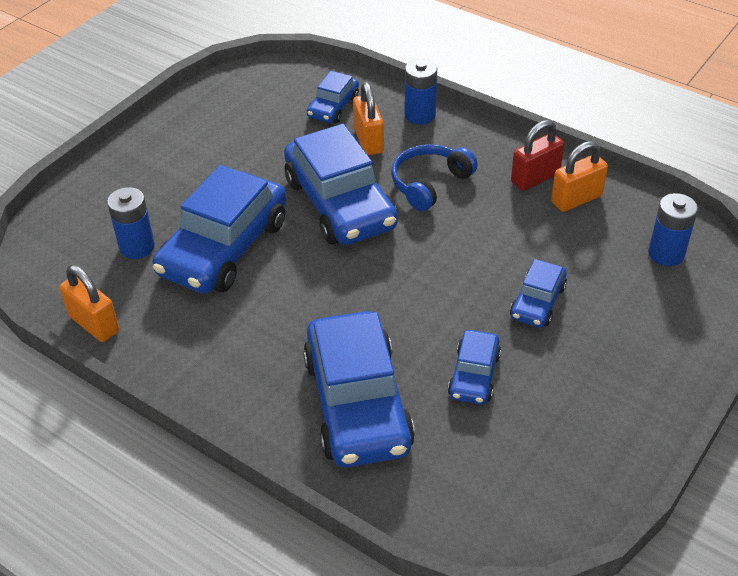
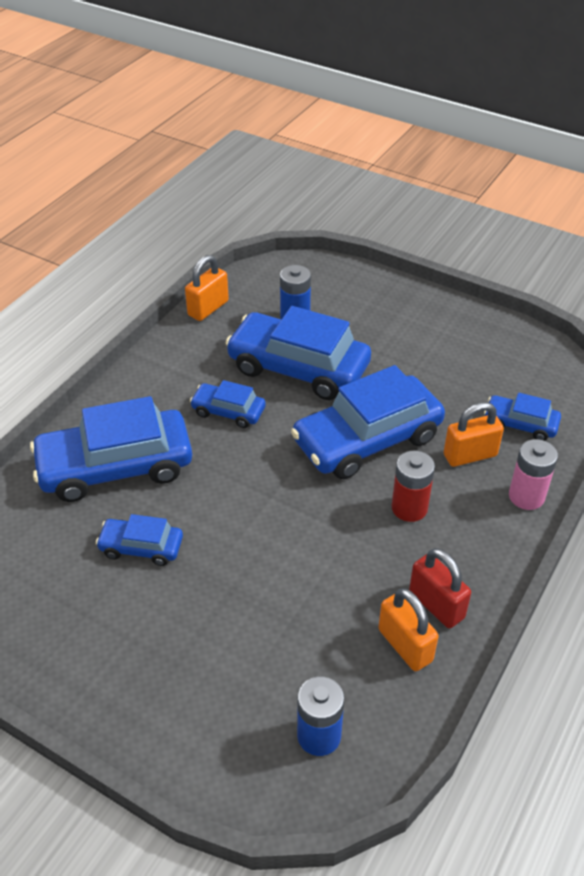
camera: 85 degrees right, 0 degrees up
(420, 115) = (526, 496): blue battery -> pink battery
(429, 183) = (409, 508): blue headphones -> red battery
(537, 302) = (236, 601): blue car -> blue car (228, 411)

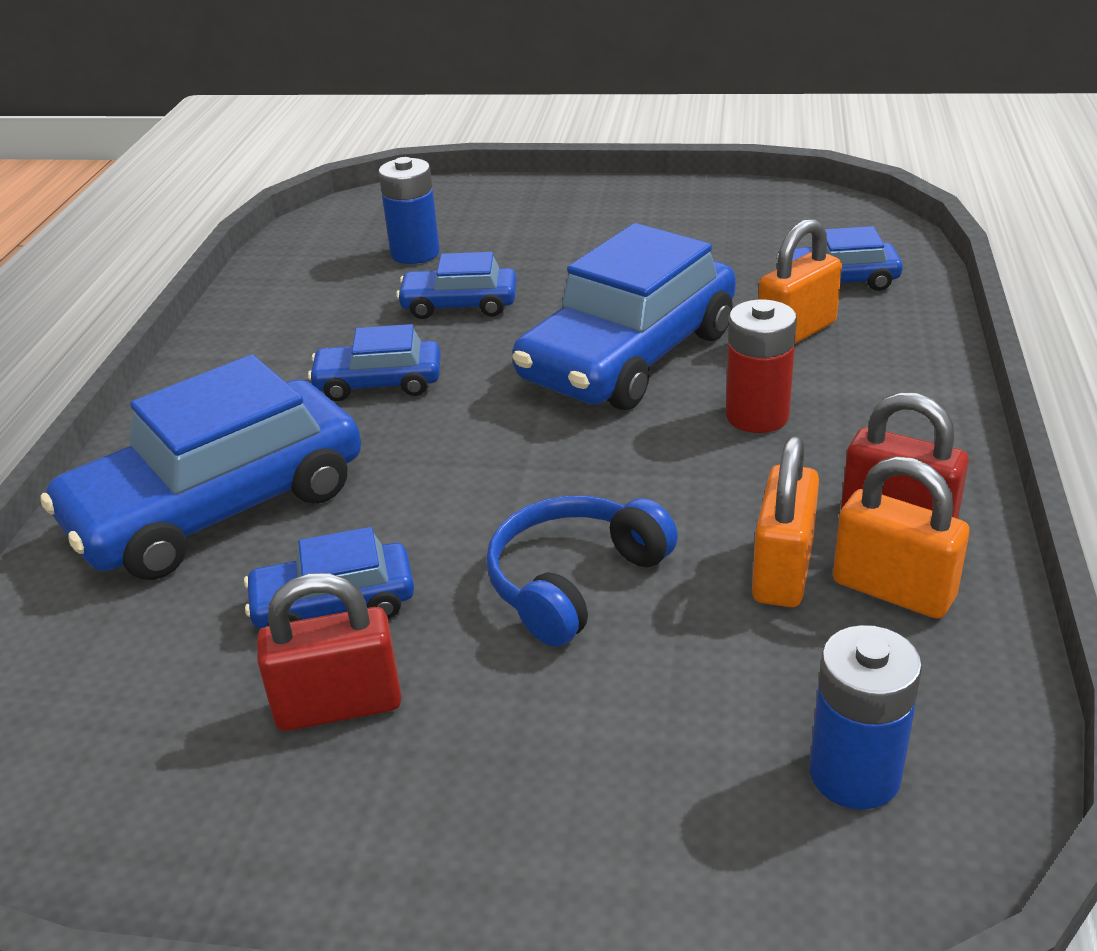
camera: 20 degrees left, 10 degrees down
(117, 605) = (338, 705): none -> red padlock
(208, 308) = (266, 275): orange padlock -> orange padlock (782, 571)
(256, 578) = (574, 581): none -> blue headphones
(298, 368) = (459, 305): blue car -> blue car, size x0.50
(526, 496) = (916, 354): pink battery -> none

